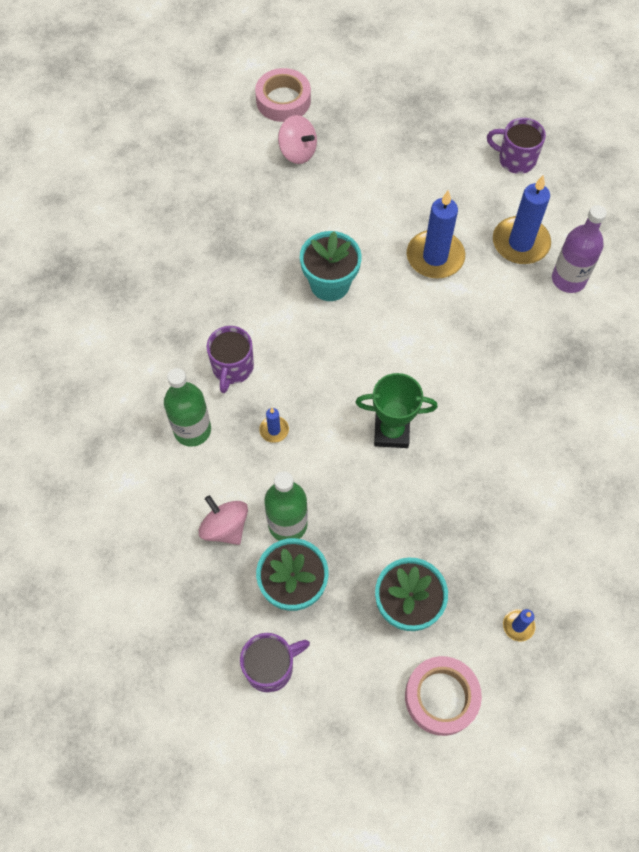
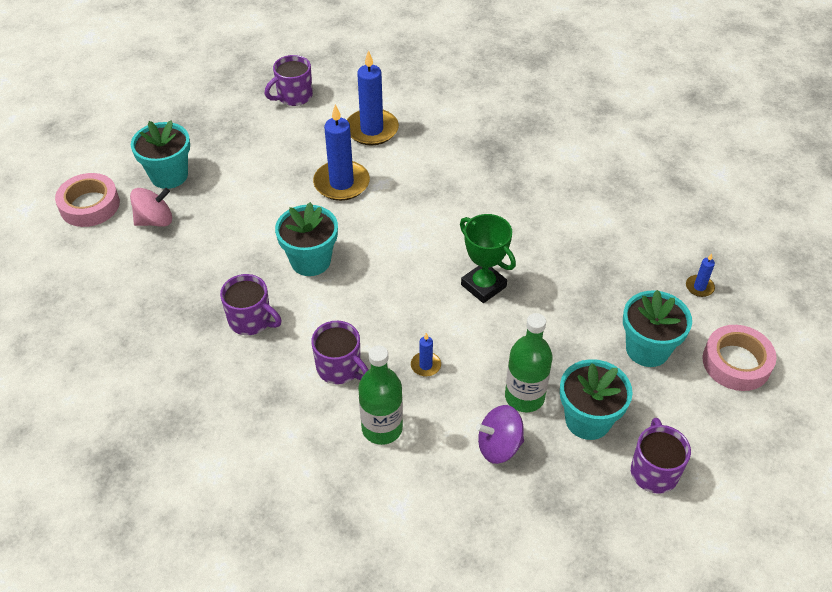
camera: 60 degrees left, 15 degrees down
(225, 527) = (499, 446): pink spinning top -> purple spinning top
(240, 279) = (251, 320): none -> purple mug
(352, 130) = (169, 175): none -> turquoise flower pot
(391, 432) = (483, 286): green trophy -> green trophy turned 75 degrees counterclockwise
(568, 279) = (426, 120): purple bottle -> none

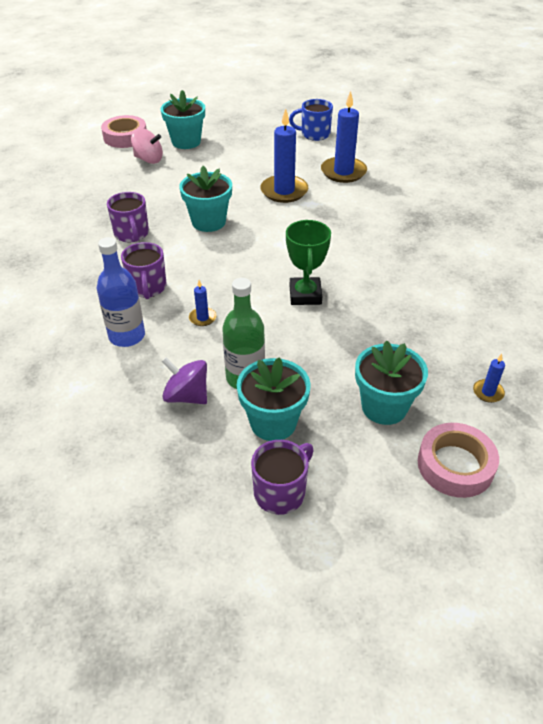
camera: 40 degrees right, 5 degrees down
(294, 96) = (314, 134): purple mug -> blue mug
(382, 428) = (127, 336): green bottle -> blue bottle

